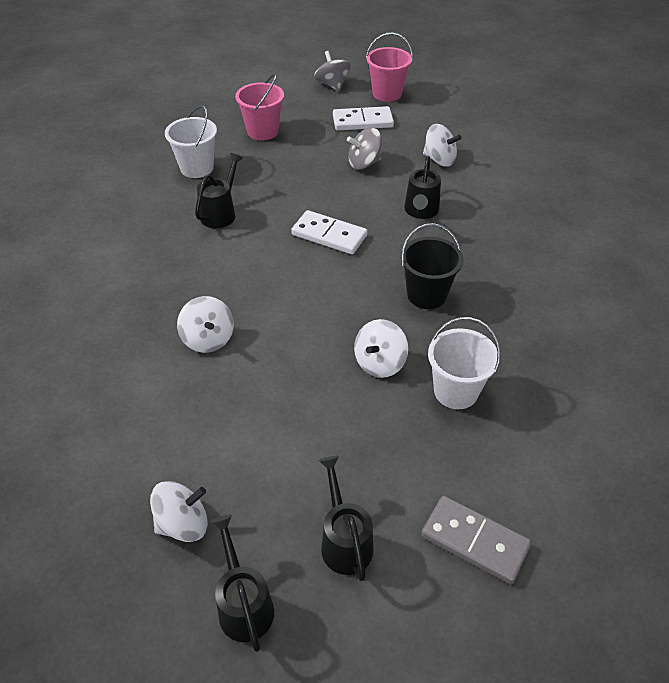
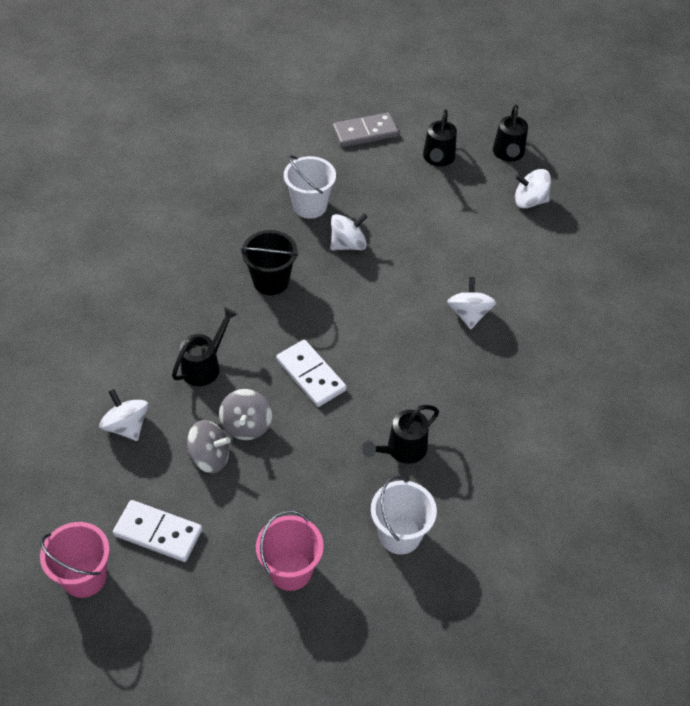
camera: 155 degrees left, 5 degrees up
(332, 85) = (139, 634): grey spinning top -> grey spinning top (246, 425)
(475, 541) = (365, 132): grey domino -> grey domino turned 75 degrees counterclockwise

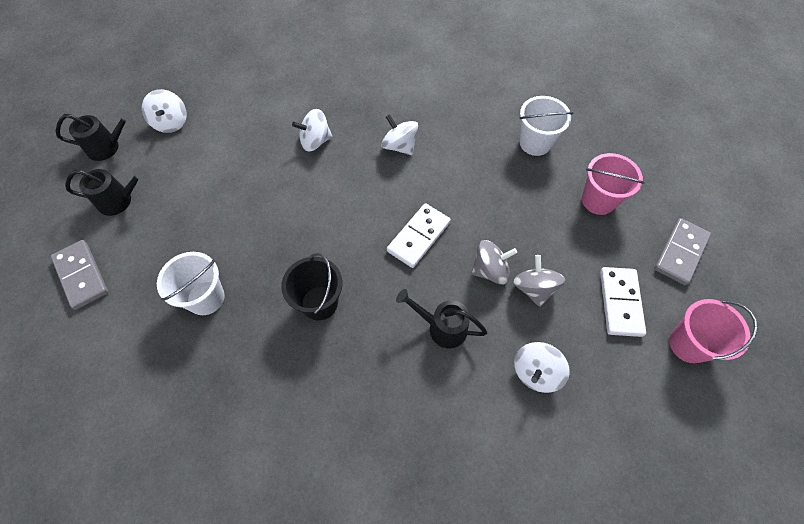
camera: 105 degrees left, 10 degrees up
(187, 628) = (680, 252): none -> grey domino
(348, 244) = (254, 248): white spinning top -> white spinning top (399, 146)
(402, 450) = (464, 157): black watering can -> none

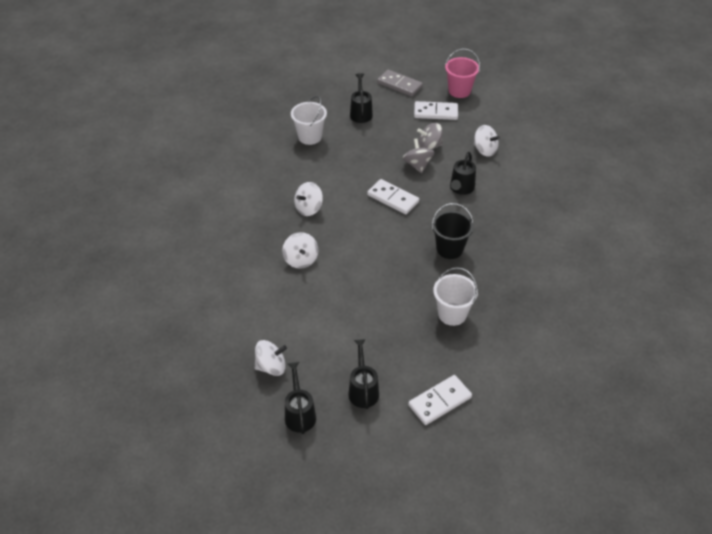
camera: 90 degrees left, 15 degrees down
(81, 275) = (440, 401): grey domino -> white domino
(598, 200) = (361, 113): pink bucket -> black watering can

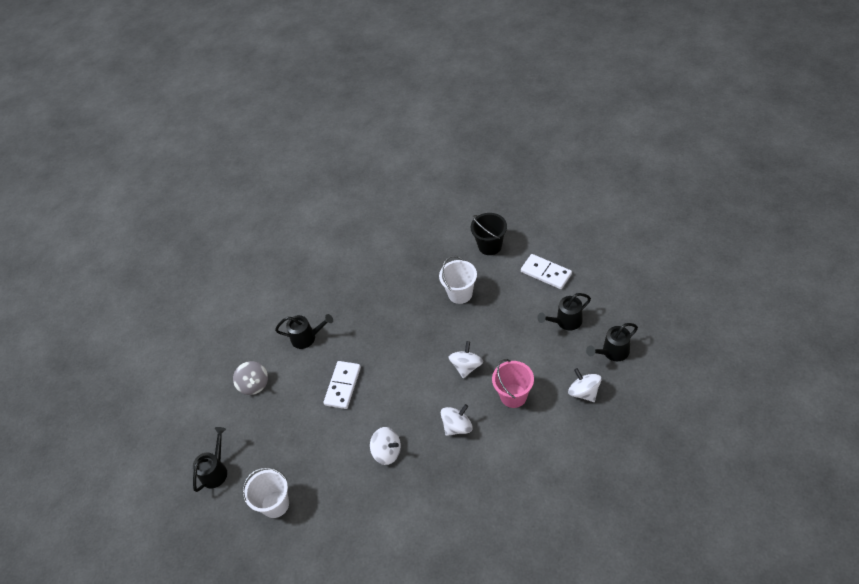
camera: 105 degrees left, 5 degrees up
(361, 113) = (216, 470): black watering can -> black watering can turned 135 degrees clockwise
(399, 85) = (153, 452): grey domino -> none
(417, 165) = (286, 384): grey spinning top -> none
(435, 112) = (195, 399): white domino -> none
(449, 249) = (389, 320): black bucket -> black bucket (490, 246)
(459, 91) = (151, 391): pink bucket -> pink bucket (513, 396)
(485, 150) = (244, 337): white spinning top -> white spinning top (466, 366)

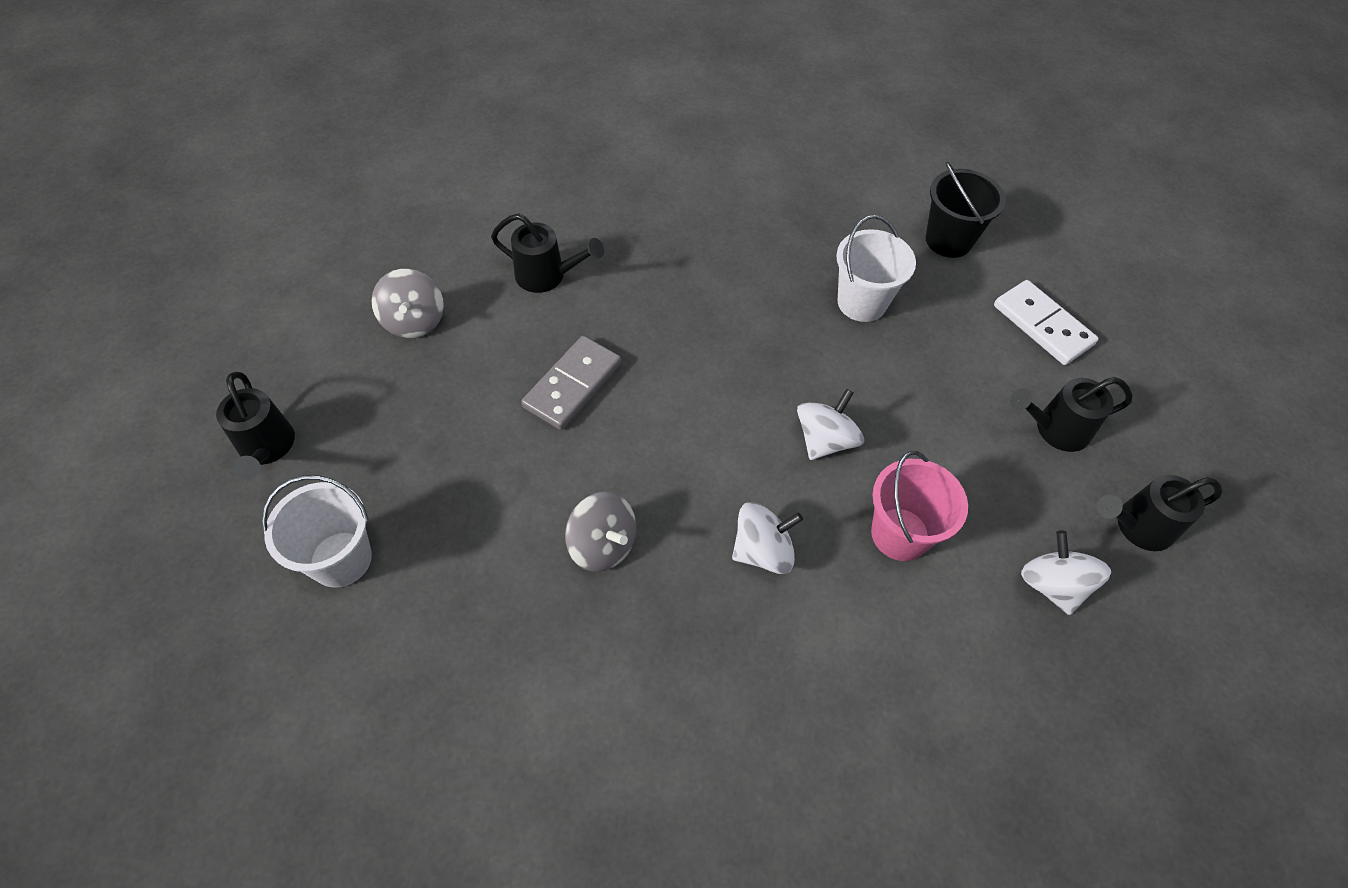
camera: 10 degrees right, 5 degrees up
(216, 470) = (267, 449): black watering can -> black watering can turned 120 degrees clockwise
(343, 386) = (573, 385): white domino -> grey domino
(387, 452) = (602, 545): white spinning top -> grey spinning top

